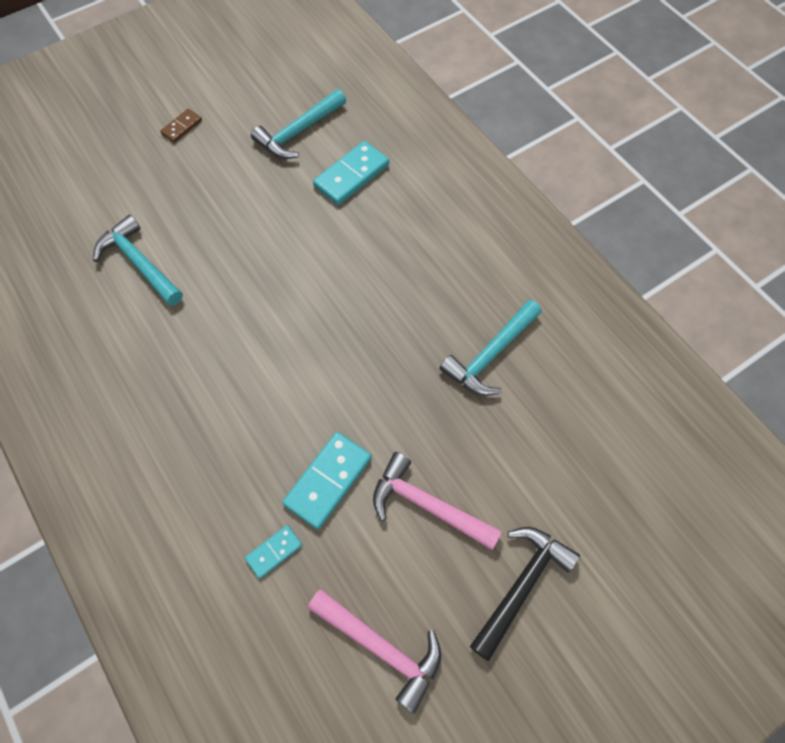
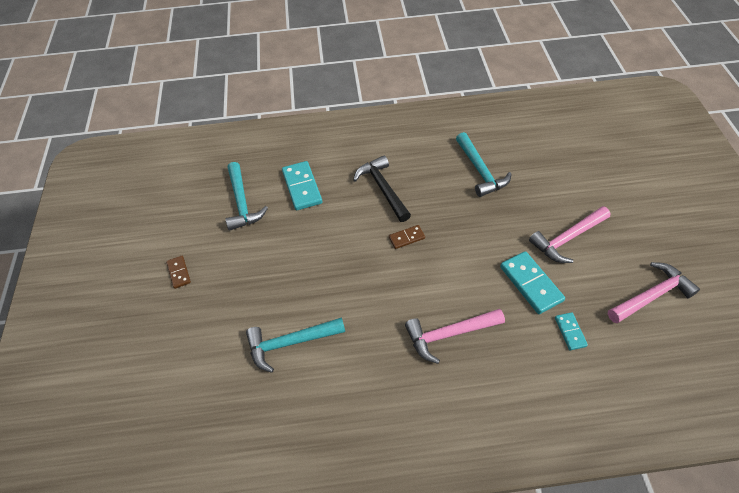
camera: 60 degrees left, 10 degrees down
(212, 412) = (449, 334): none -> pink hammer
(331, 313) = (406, 238): none -> brown domino
(521, 585) = (632, 214): black hammer -> black hammer (382, 189)

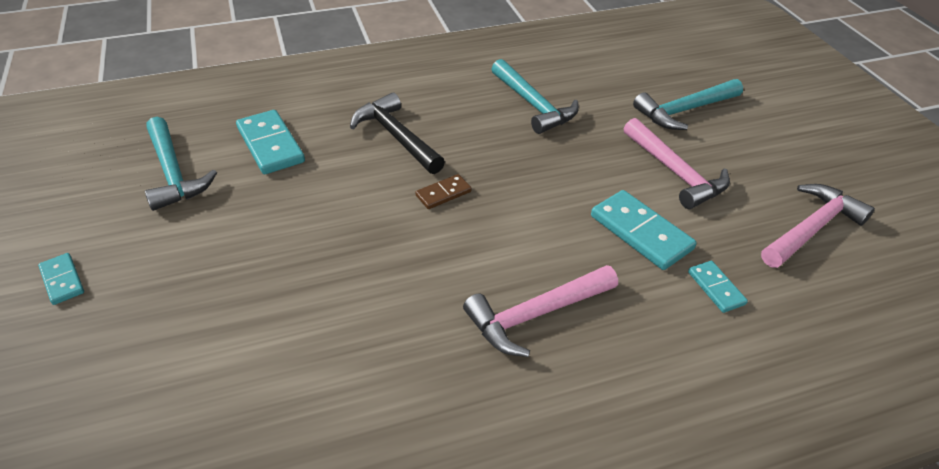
camera: 15 degrees left, 10 degrees down
(179, 273) = (62, 280): brown domino -> turquoise domino
(290, 343) = (271, 362): turquoise hammer -> turquoise hammer (684, 111)
(567, 239) = (675, 172): pink hammer -> pink hammer turned 75 degrees counterclockwise

